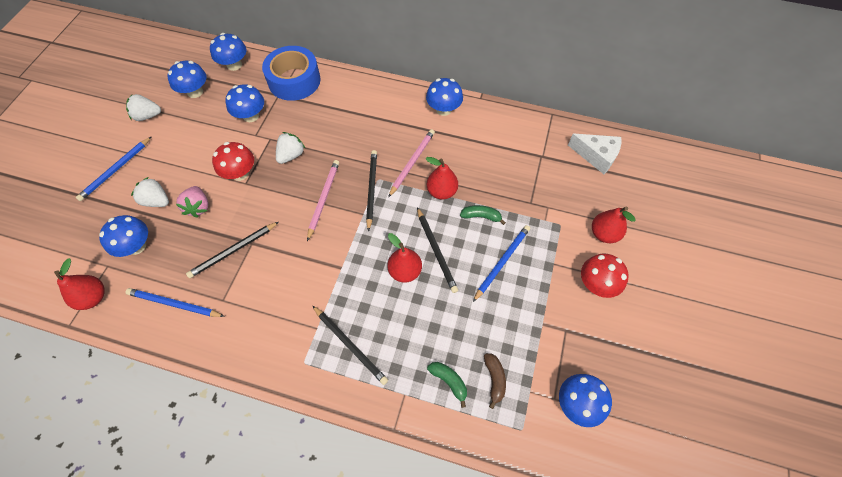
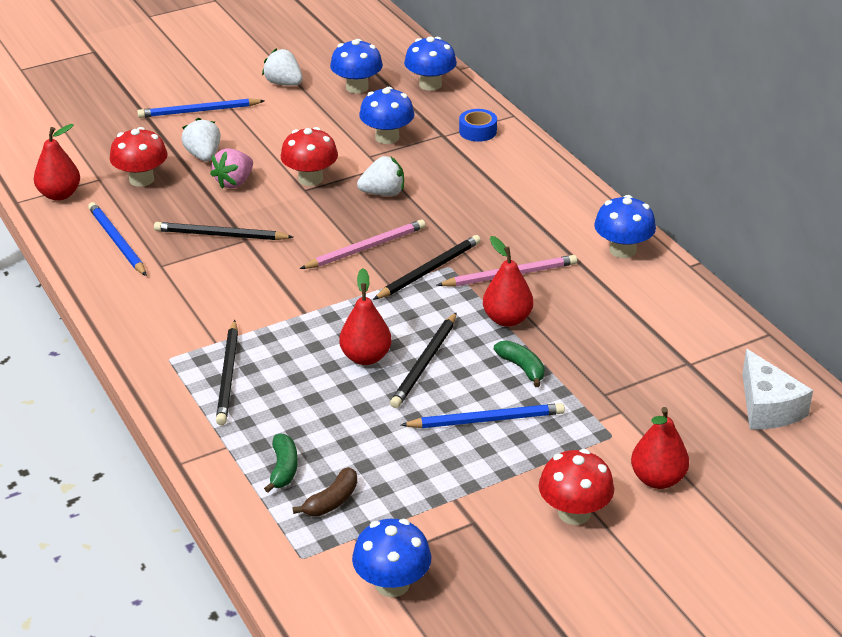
camera: 45 degrees right, 25 degrees down
(136, 246) = (141, 179): blue mushroom -> red mushroom
(294, 81) = (477, 131): blue tape -> blue tape, size x0.46

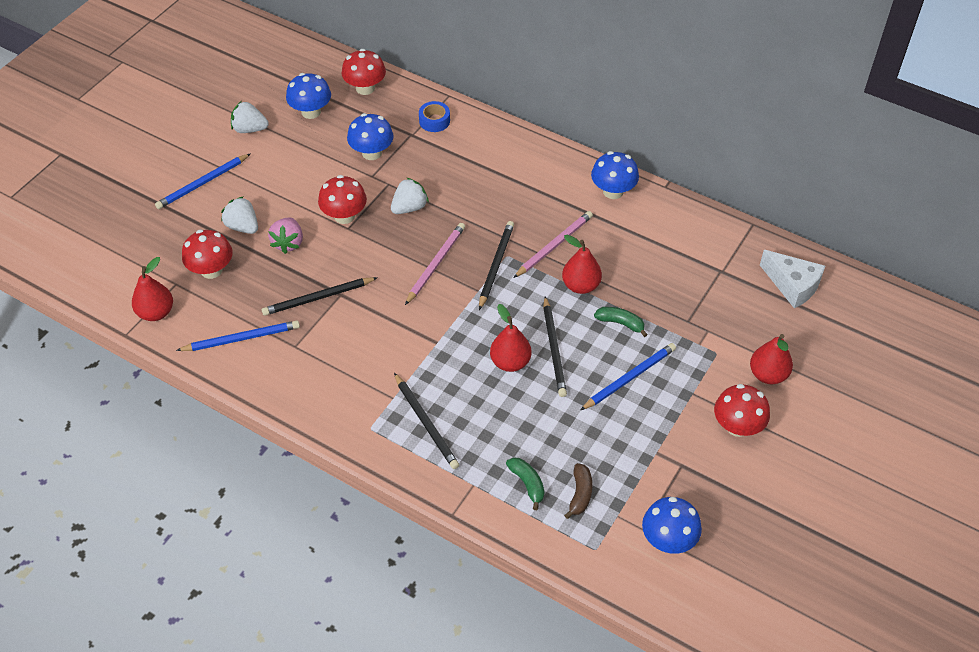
camera: 30 degrees left, 15 degrees up
(117, 241) = (241, 338): blue pencil -> blue pencil turned 135 degrees clockwise
(430, 84) = (365, 88): blue mushroom -> red mushroom

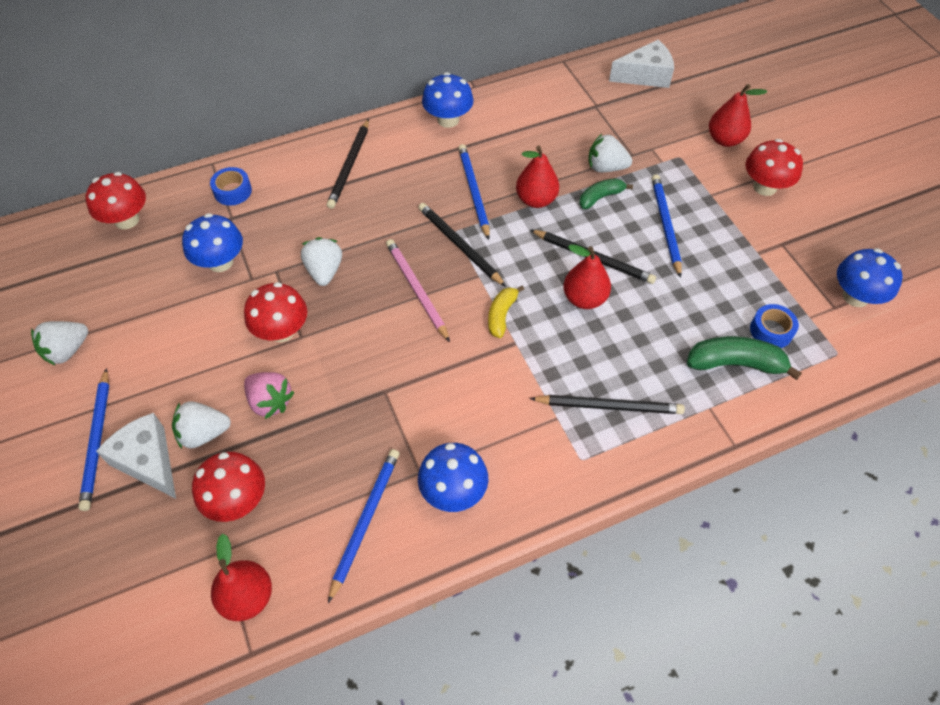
camera: 55 degrees left, 5 degrees up
(206, 214) = (148, 461): none -> white cheese
(311, 112) = (106, 282): blue mushroom -> blue mushroom (453, 491)
(318, 298) = (372, 414): black pencil -> black pencil (350, 166)
(454, 322) = (501, 315): none -> yellow banana
(527, 484) = (735, 364): green banana -> green banana, size x1.59
(554, 245) = (473, 192): pink pencil -> blue pencil
(580, 494) = (771, 331): brown banana -> blue tape
(656, 311) = (606, 167): none -> white strawberry

